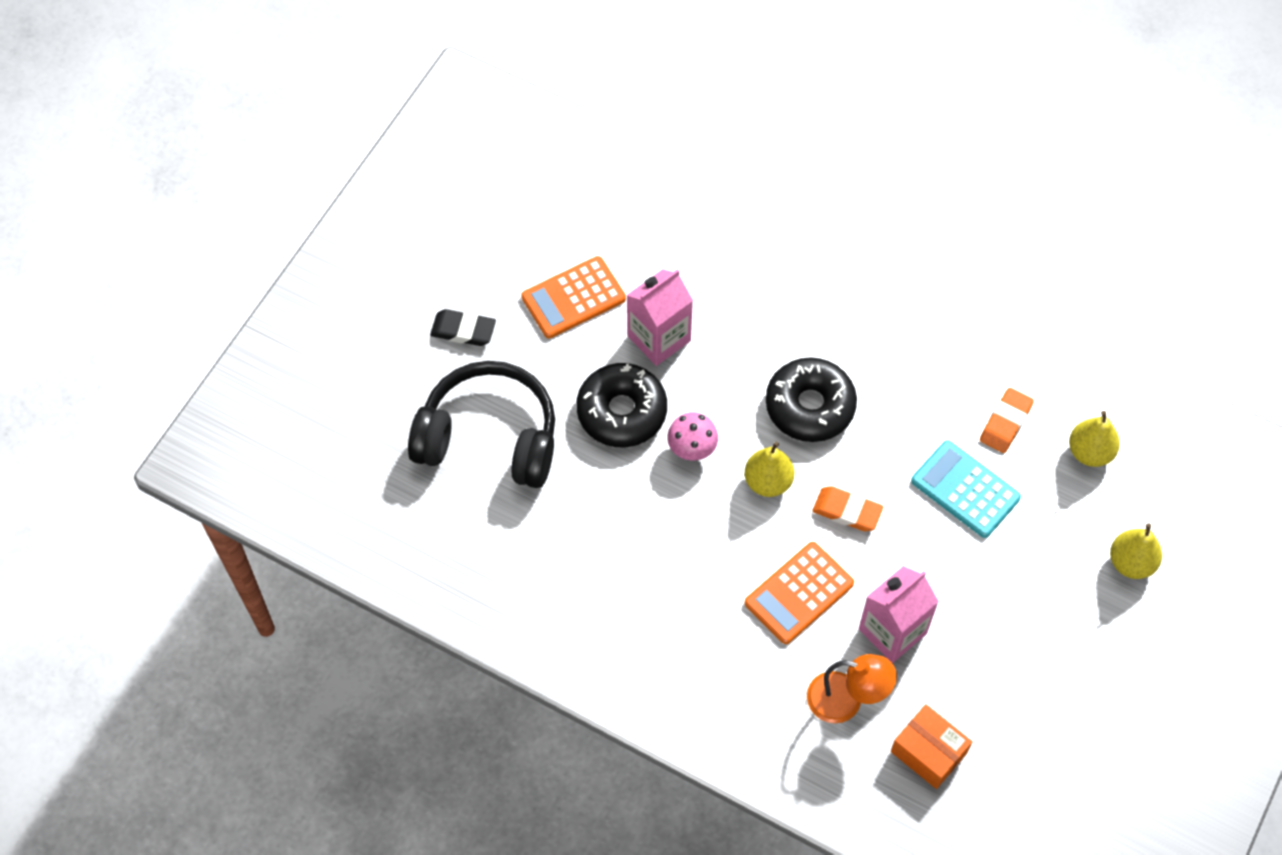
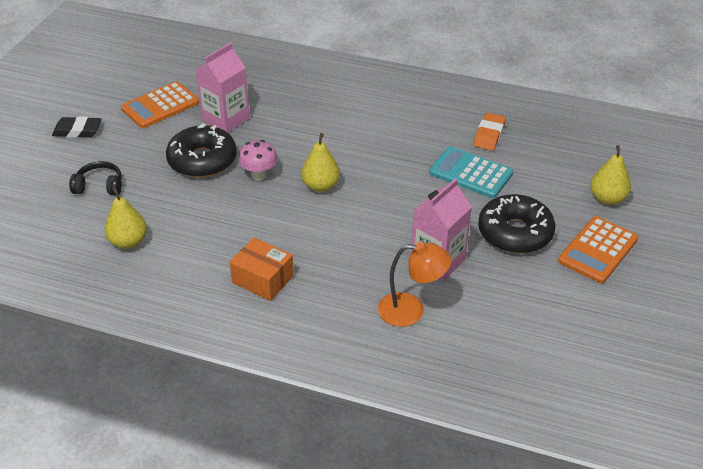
camera: 10 degrees left, 20 degrees down
(489, 437) = (99, 186): black headphones -> black headphones, size x0.44
(799, 593) = (358, 248): orange calculator -> orange calculator (598, 250)
(810, 406) = (344, 142): black donut -> black donut (515, 233)
(847, 511) = (385, 195): orange eraser -> none
(928, 752) = (488, 335): orange box -> orange box (263, 279)
(1090, 452) = (554, 143): yellow pear -> yellow pear (128, 242)

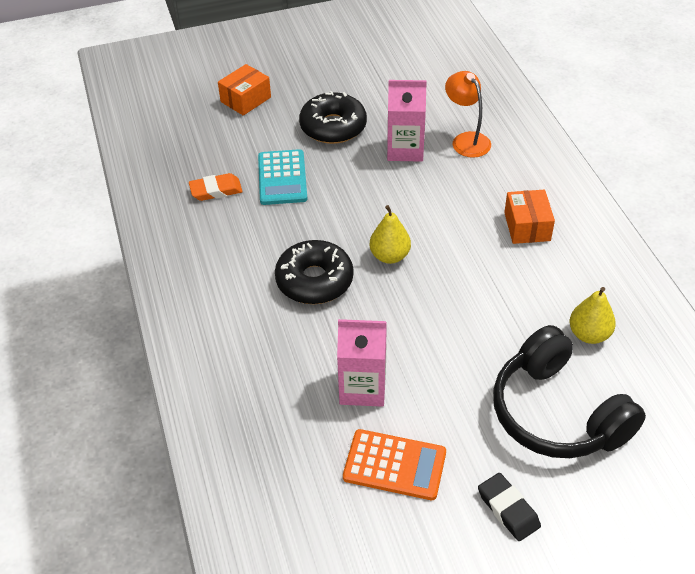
camera: 125 degrees left, 5 degrees up
(99, 186) = (557, 413): black headphones -> black headphones, size x2.25
(202, 160) = (441, 360): black donut -> black donut (314, 280)
(259, 174) = (417, 305): pink mushroom -> none
(598, 250) = (311, 85): orange calculator -> none
(607, 199) = (245, 99): yellow pear -> orange box

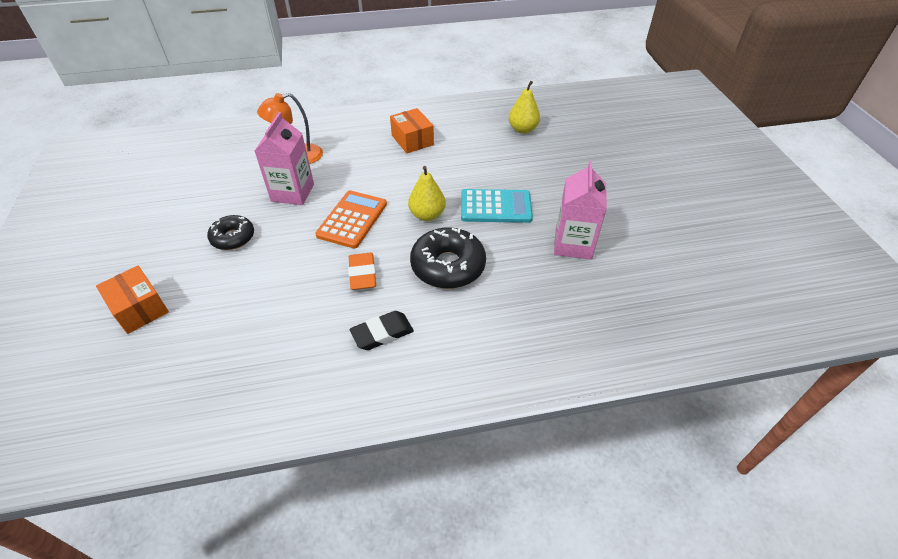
camera: 85 degrees left, 0 degrees up
(216, 190) = (291, 341): orange eraser -> orange eraser (362, 274)
(282, 178) = (295, 282): turquoise calculator -> turquoise calculator (495, 207)
(333, 127) = (233, 238): black donut -> black donut, size x0.62
(394, 465) = (646, 233): orange calculator -> orange calculator (352, 219)
(508, 509) = (672, 183): black eraser -> black eraser (382, 333)
(527, 226) = (412, 140): orange box -> orange box turned 60 degrees clockwise
(557, 413) = (591, 152): black headphones -> none

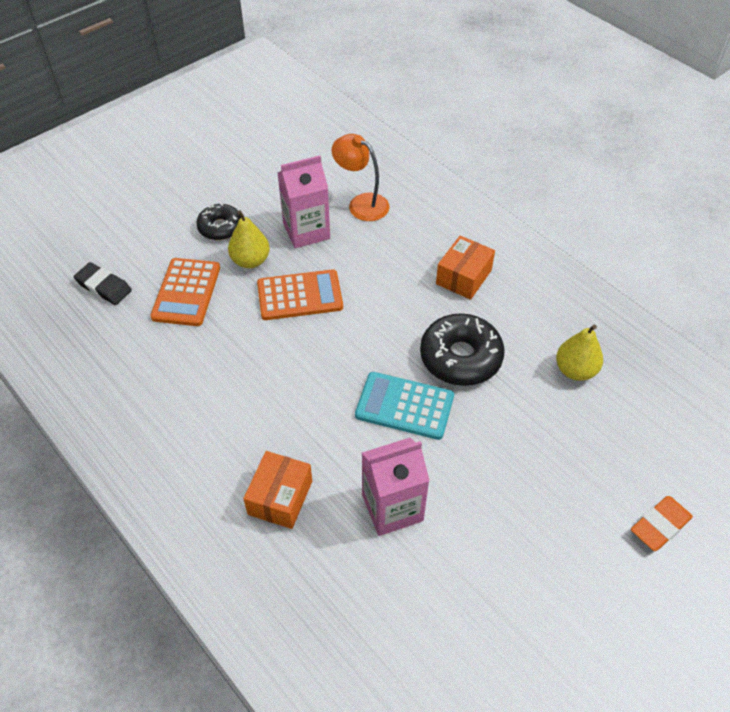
camera: 60 degrees right, 5 degrees up
(139, 308) = (111, 223): orange box -> orange box (280, 497)
(281, 284) = (186, 292): none -> orange calculator
(362, 274) = (232, 343): orange eraser -> orange eraser (660, 525)
(382, 333) = (169, 395): black eraser -> black eraser (104, 287)
(427, 215) = (348, 351): yellow pear -> yellow pear (250, 261)
(448, 266) = (284, 405): black donut -> black donut (460, 357)
(495, 207) = (404, 406): turquoise calculator -> turquoise calculator turned 135 degrees clockwise

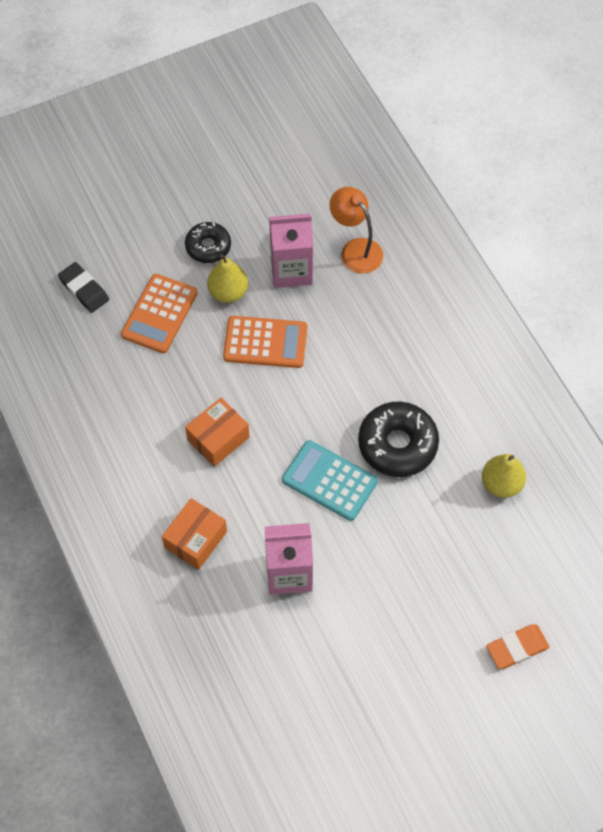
camera: 15 degrees right, 10 degrees up
(463, 277) = (430, 359): orange box -> orange box (218, 438)

